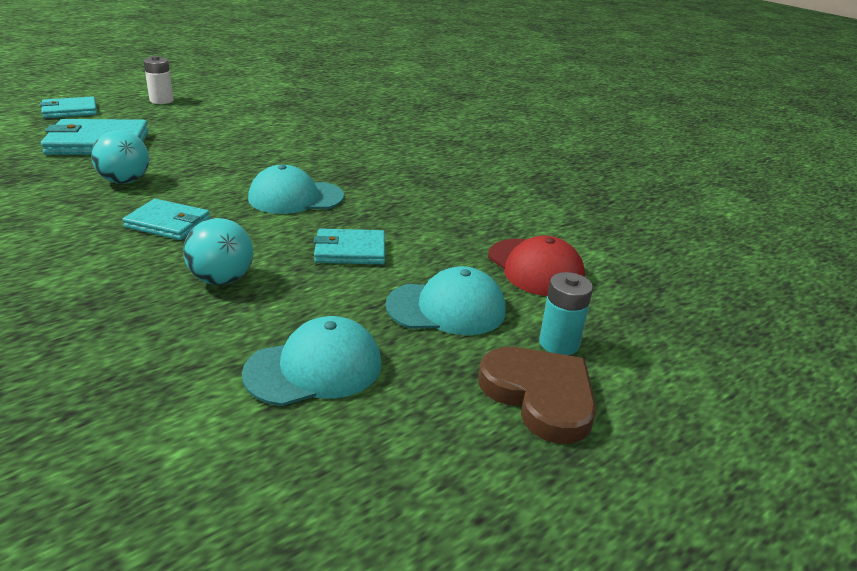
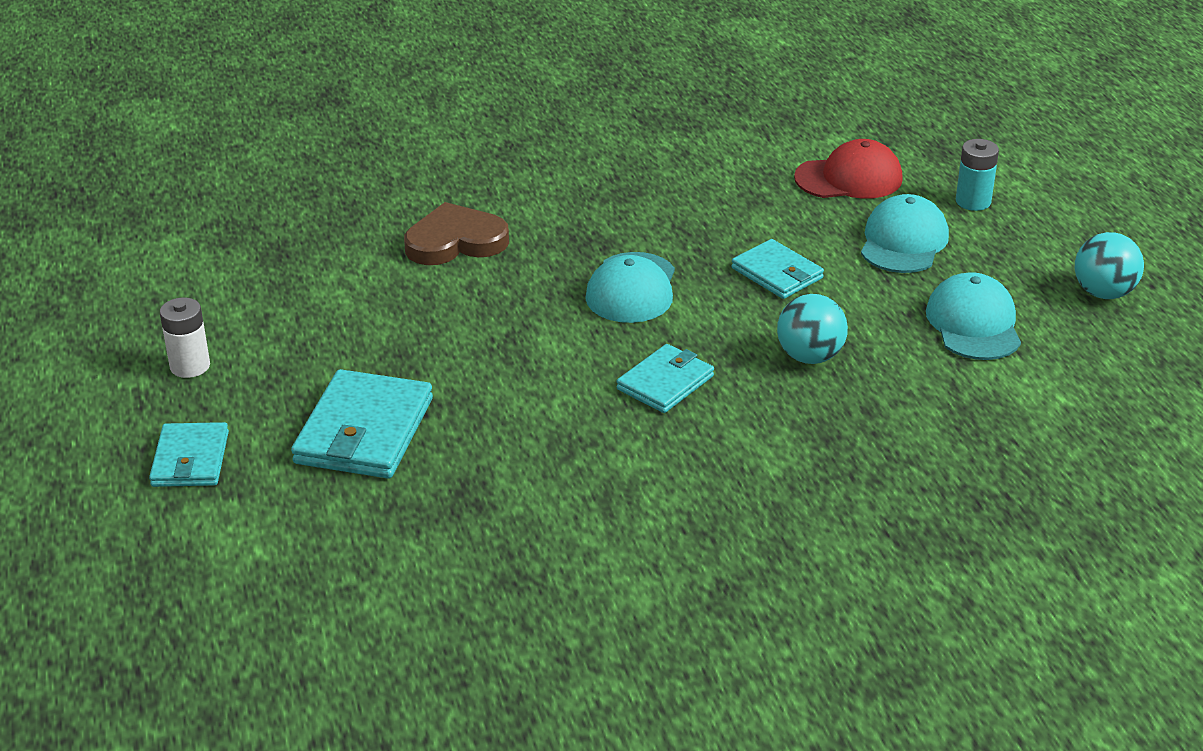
camera: 65 degrees left, 5 degrees up
(125, 181) = (524, 410): turquoise ball -> turquoise ball (1103, 293)
(350, 251) = (777, 273): turquoise wallet -> turquoise wallet turned 60 degrees counterclockwise
(540, 396) = (1037, 229): brown heart -> brown heart (455, 241)

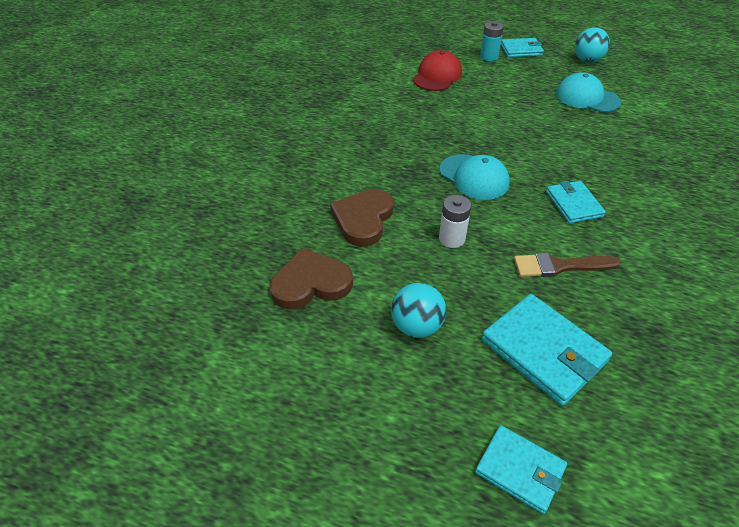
camera: 55 degrees left, 10 degrees up
(190, 366) = (395, 417): white battery -> white battery (451, 239)
(318, 250) = (311, 283): none -> brown heart
(522, 405) = (560, 266): none -> brown brush
(777, 273) = (500, 128): turquoise wallet -> turquoise wallet (521, 50)
(810, 357) = (582, 150): turquoise ball -> turquoise ball (416, 326)
(903, 241) = (505, 85): turquoise cap -> none

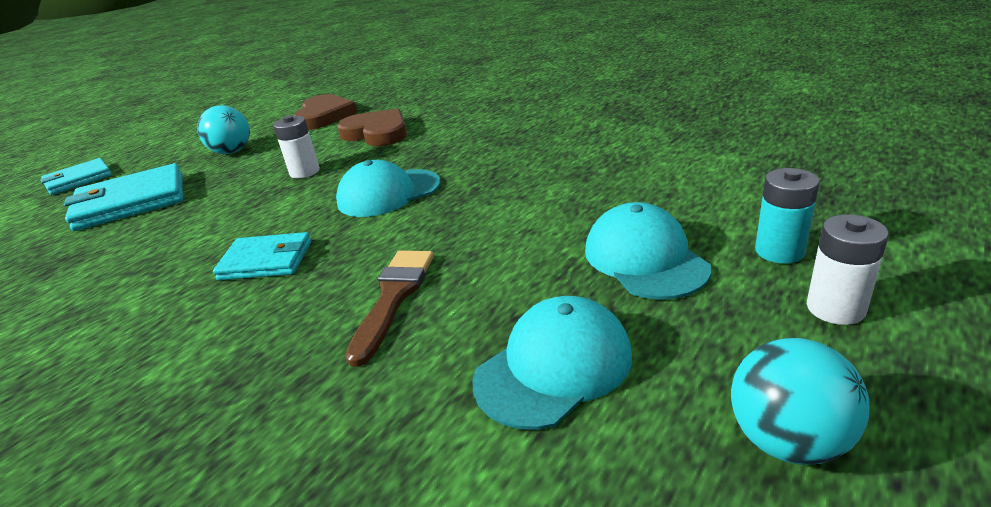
camera: 110 degrees right, 15 degrees down
(437, 76) = (685, 186): red cap -> none
(508, 83) = (645, 258): none -> turquoise cap
(521, 50) = (835, 308): turquoise wallet -> white battery
(560, 266) = (194, 228): brown brush -> brown brush (393, 297)

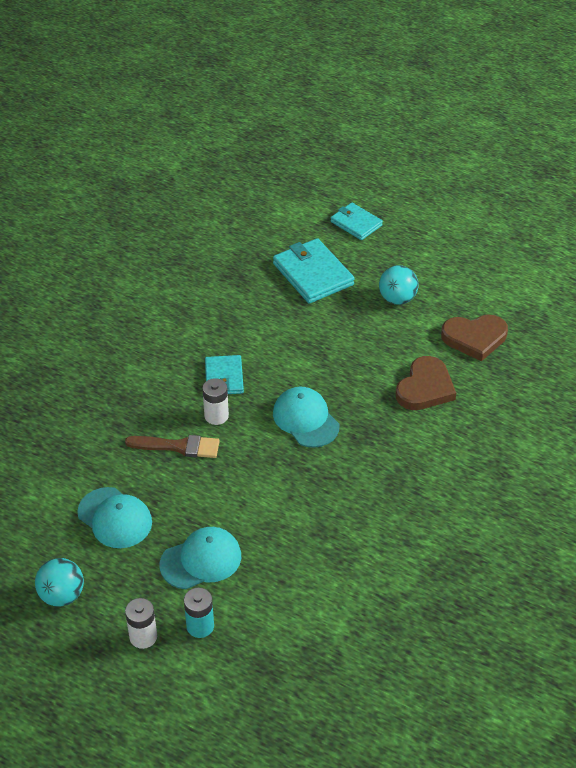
camera: 80 degrees right, 15 degrees up
(304, 172) = (350, 359): white battery -> white battery (216, 416)

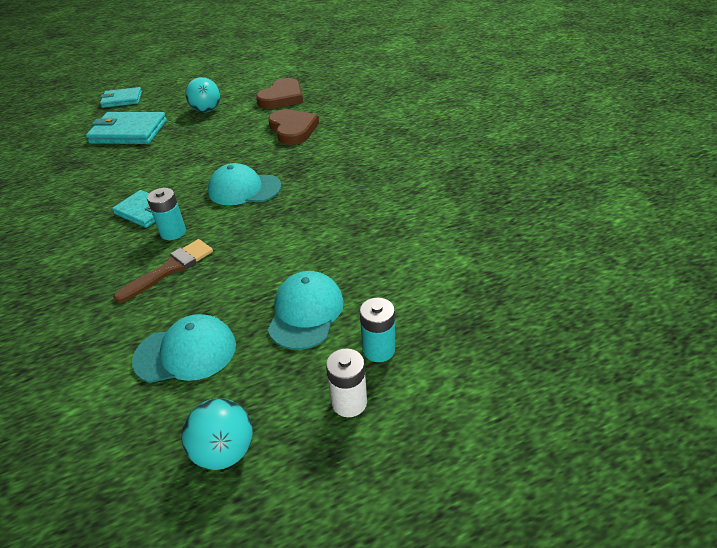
camera: 50 degrees left, 5 degrees down
(216, 416) = (173, 232): white battery -> turquoise battery

